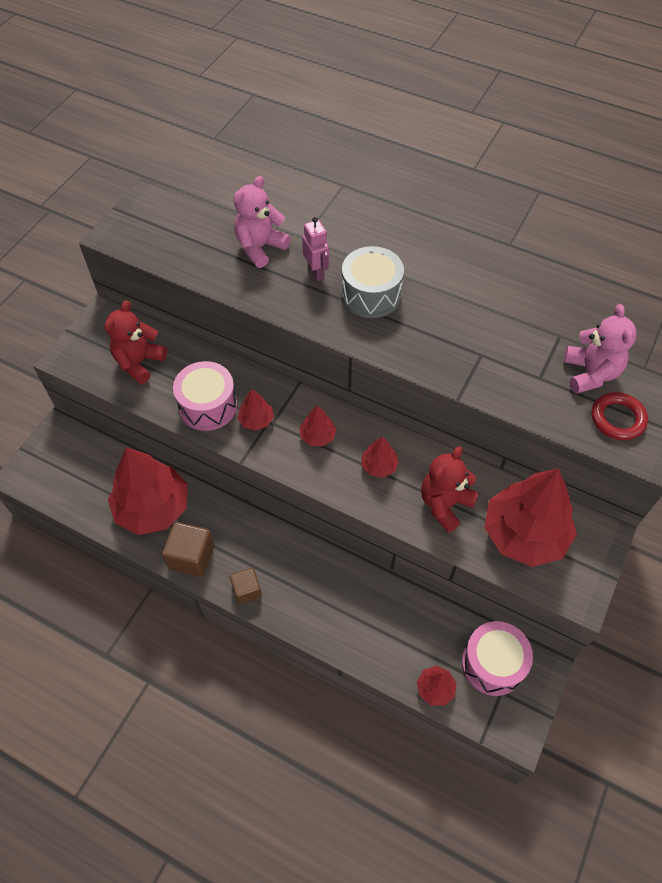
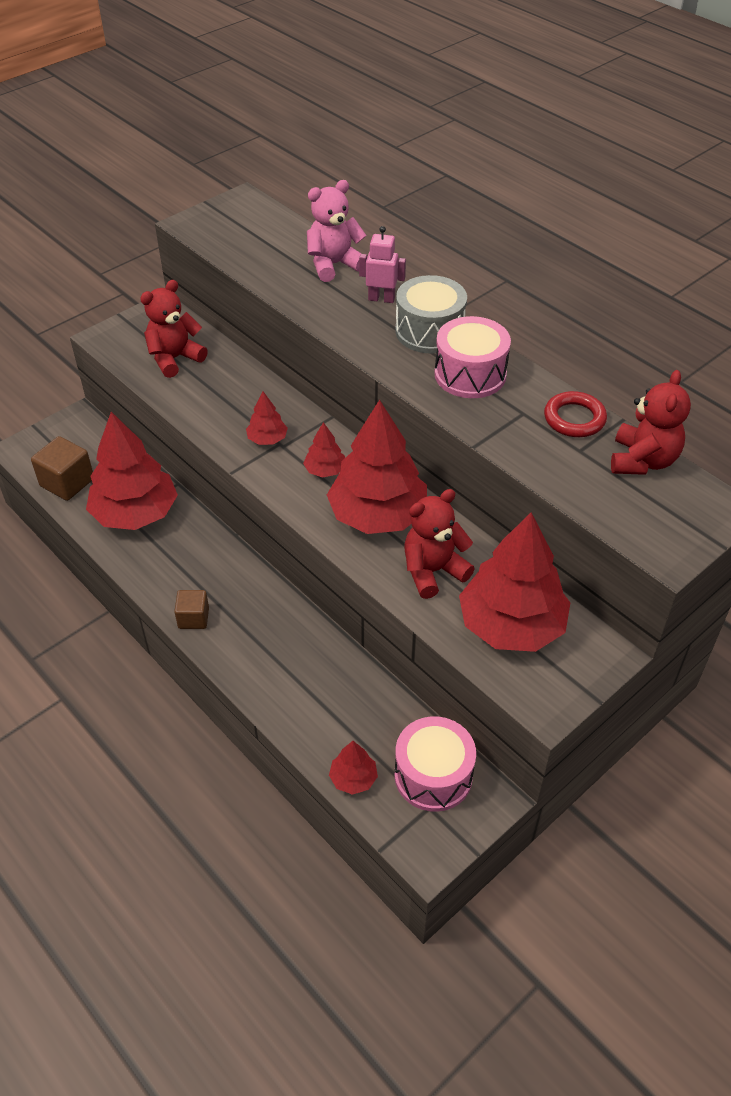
camera: 20 degrees right, 10 degrees down
(191, 557) = (152, 570): brown cube -> brown cube (67, 482)
(208, 406) = (224, 414): pink drum -> pink drum (470, 374)
(316, 272) = (381, 299): pink robot -> pink robot turned 75 degrees counterclockwise
(379, 466) = (377, 515): red tree -> red tree, size x2.25
(590, 373) = (642, 461): pink teddy bear -> red teddy bear
(617, 419) = (651, 511): red ring -> red ring (574, 419)

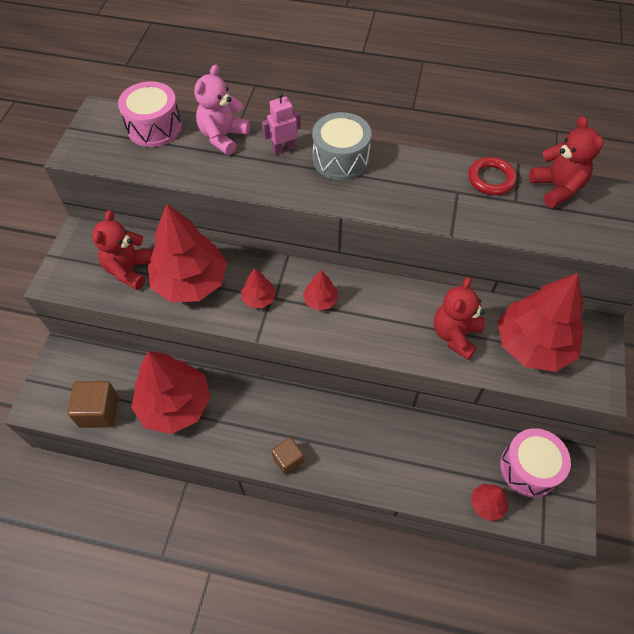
camera: 35 degrees left, 10 degrees up
(377, 515) = (385, 314): red tree -> red tree (190, 282)
(470, 374) = (398, 180): pink drum -> pink drum (154, 127)

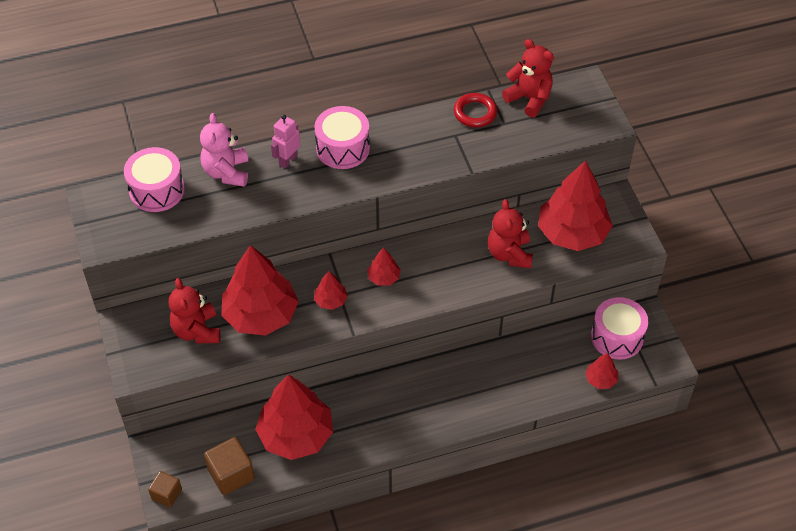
camera: 30 degrees left, 5 degrees down
(288, 459) = (424, 427): brown cube -> brown cube (166, 494)
(340, 159) = (342, 148): grey drum -> pink drum

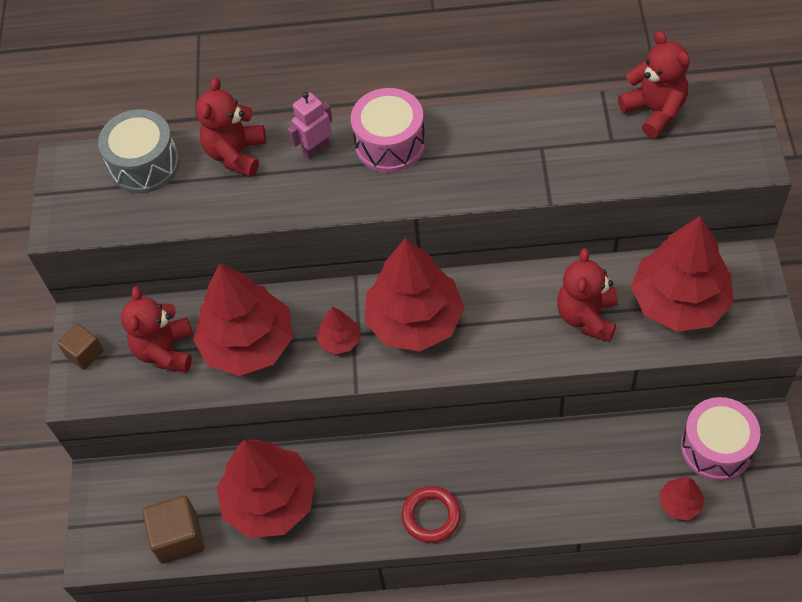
camera: 20 degrees right, 5 degrees up
(157, 190) = (144, 164): pink drum -> grey drum
(166, 494) = (96, 547): brown cube -> brown cube (84, 353)
(227, 172) = (236, 154): pink teddy bear -> red teddy bear
(384, 277) = (415, 321): red tree -> red tree, size x2.25
(475, 113) = (576, 120): red ring -> red ring (431, 516)

